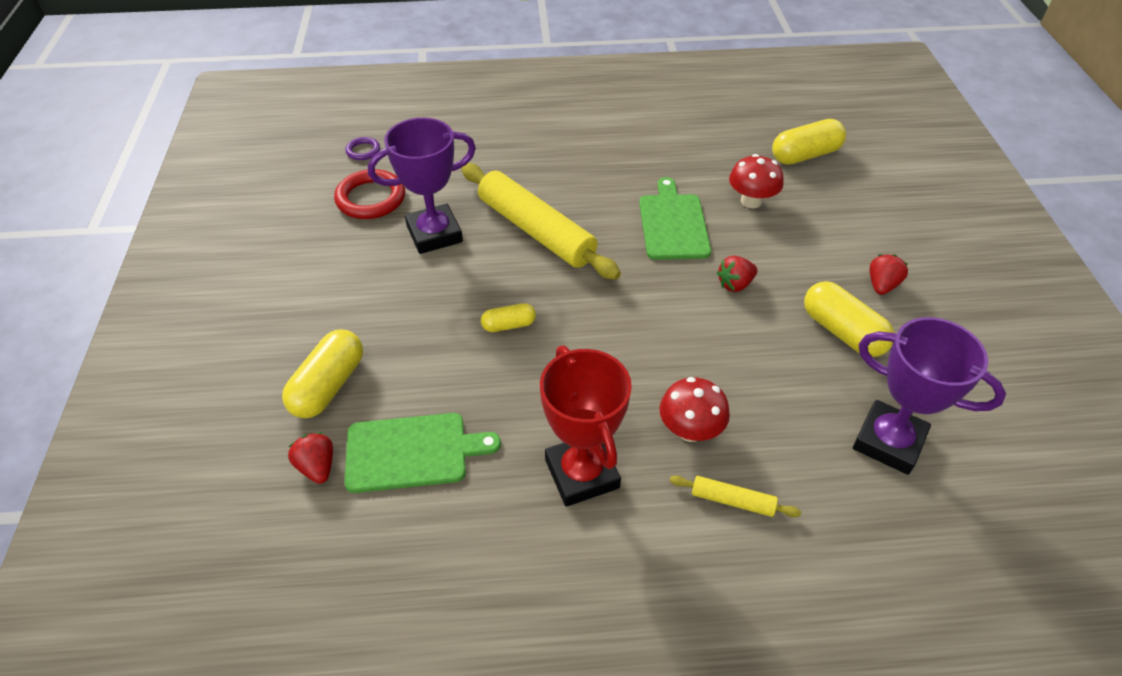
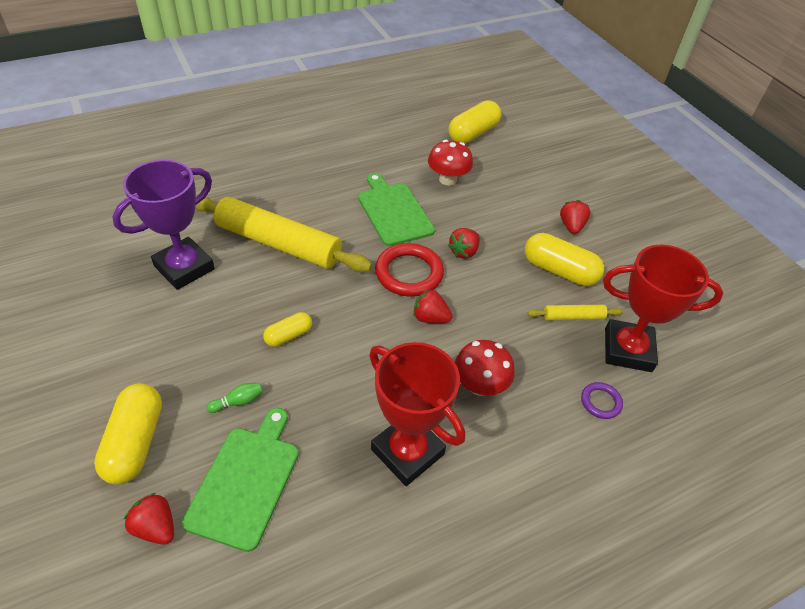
camera: 25 degrees left, 0 degrees up
(363, 151) = (80, 203): purple ring -> purple ring (600, 402)
(371, 198) = (106, 247): red ring -> red ring (409, 273)
(412, 452) = (246, 481): green cutting board -> green cutting board turned 45 degrees counterclockwise
(434, 375) = (238, 402): none -> green bowling pin
(665, 345) = (430, 318): none -> red strawberry
(732, 501) = (537, 435): yellow rolling pin -> yellow rolling pin (573, 317)
(888, 441) = (627, 350): purple trophy -> red trophy

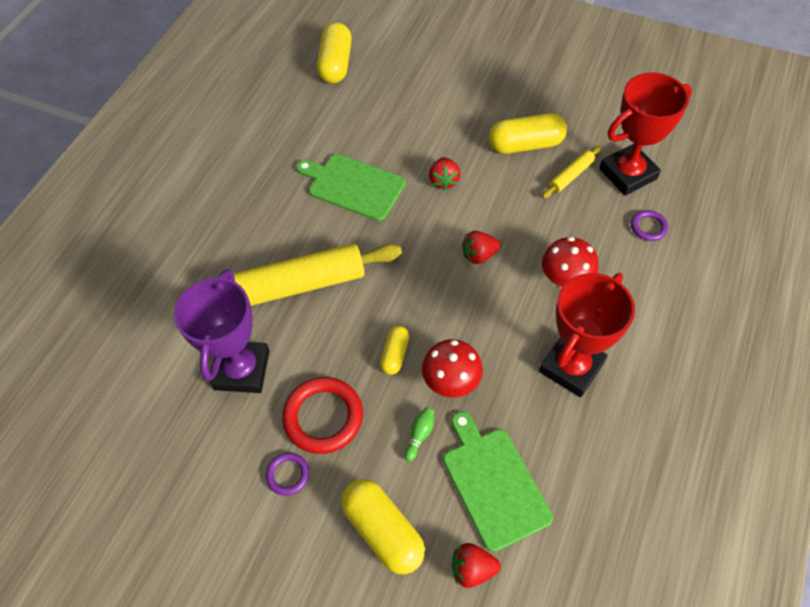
camera: 35 degrees left, 10 degrees up
(128, 352) = (288, 475): none -> purple ring
(407, 452) = (571, 367): red trophy -> red trophy turned 60 degrees counterclockwise
(409, 273) = (424, 231): red ring -> red ring (323, 417)
(447, 179) = (363, 124): red mushroom -> red mushroom (451, 381)
(571, 226) = (496, 99): red strawberry -> none

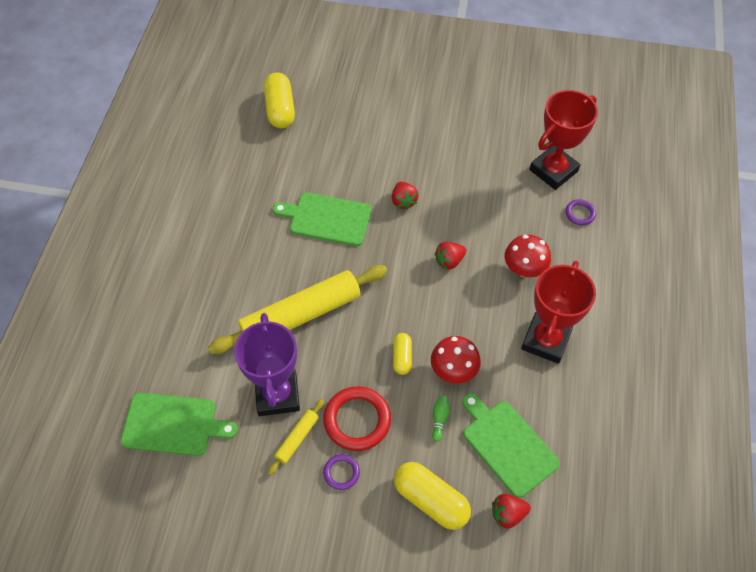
camera: 15 degrees left, 0 degrees up
(119, 381) = (173, 424): none -> green cutting board
(525, 144) = (464, 158): yellow capsule -> none
(571, 176) = (508, 180): yellow rolling pin -> yellow rolling pin (297, 438)

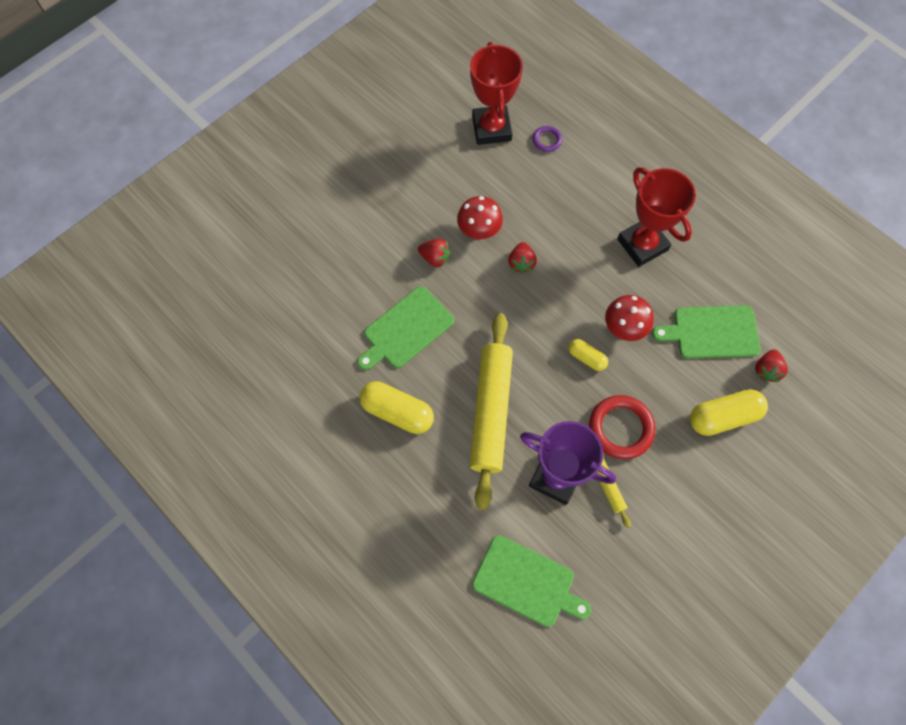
camera: 55 degrees left, 10 degrees up
(173, 424) = (527, 582): green cutting board -> green cutting board turned 75 degrees clockwise
(280, 109) = (248, 293): yellow capsule -> yellow capsule (397, 412)
(341, 473) = (659, 469): purple ring -> none
(439, 419) = (659, 366): green bowling pin -> none
(524, 269) = (568, 215): red mushroom -> red mushroom (479, 230)

